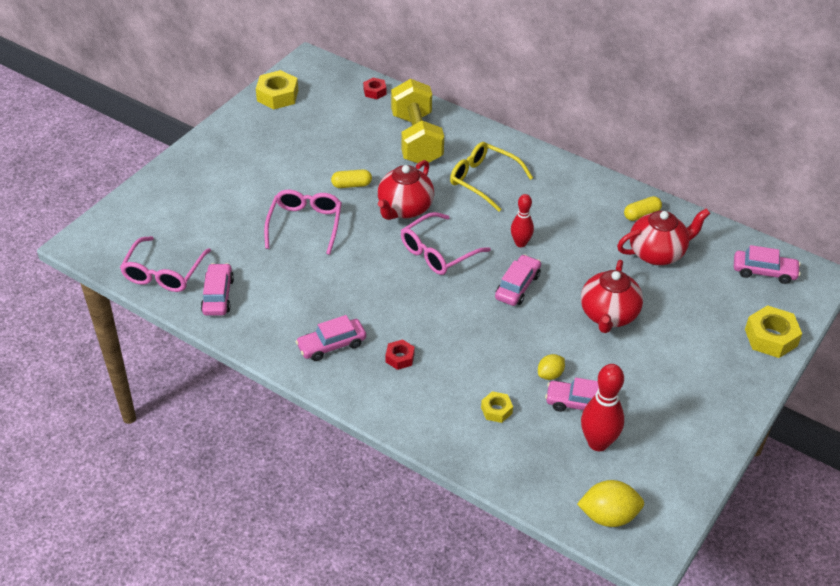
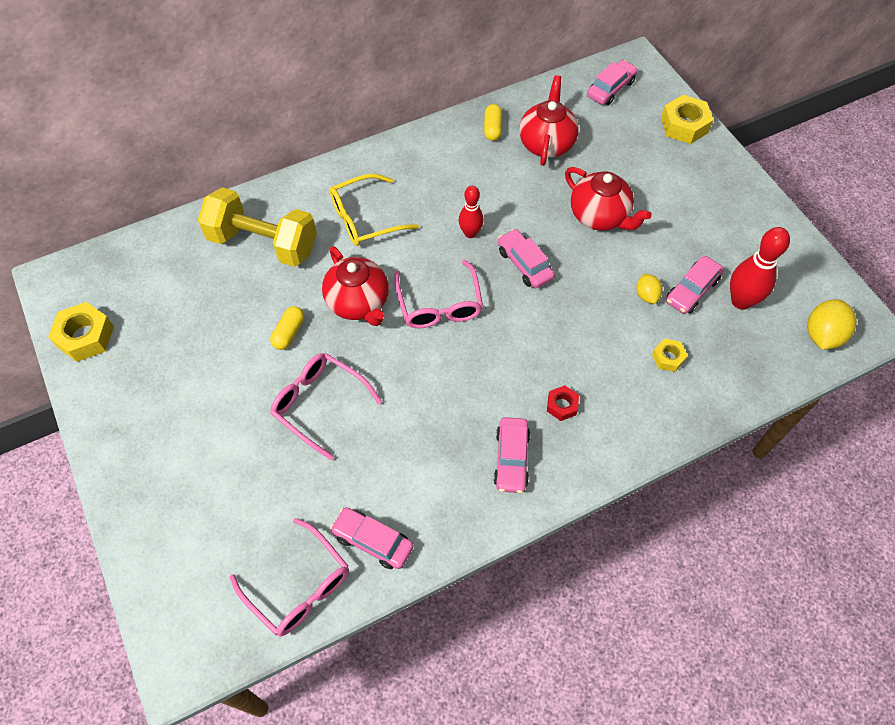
camera: 60 degrees left, 15 degrees up
(375, 91) = (158, 243): red nut -> none

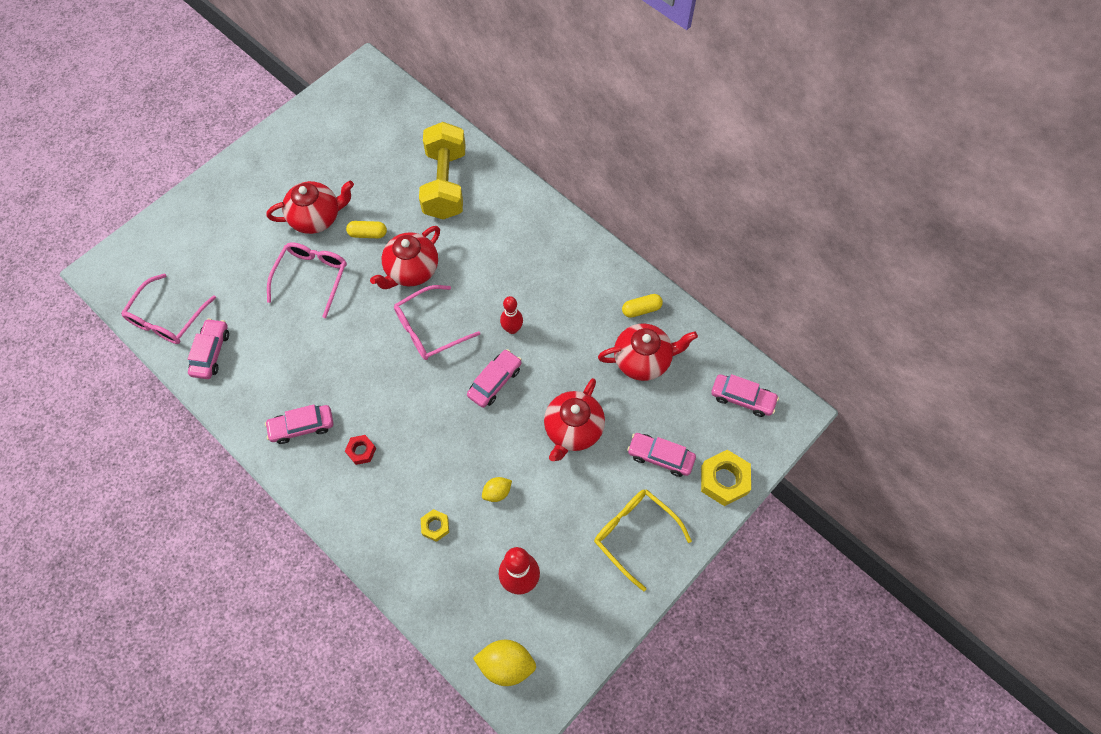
camera: 70 degrees right, 5 degrees up
(85, 336) = (324, 110): yellow nut -> none
(238, 380) = (317, 218): none -> red teapot
(365, 218) = (497, 245): yellow glasses -> yellow glasses (635, 535)
(692, 290) = (516, 531): pink car -> pink car (660, 457)

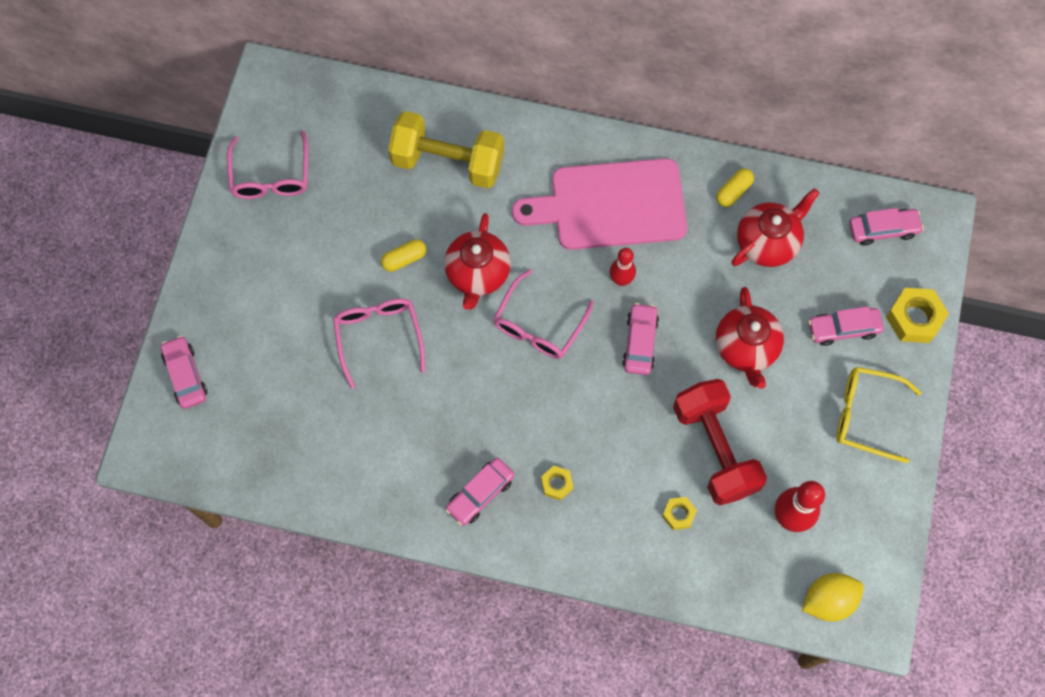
camera: 30 degrees left, 5 degrees up
(168, 318) = (256, 462): pink glasses -> pink glasses (271, 175)
(211, 352) = (330, 472): pink car -> pink car (185, 375)
(317, 218) = (337, 270): red teapot -> none
(361, 451) = (556, 484): red nut -> yellow nut
(445, 184) = (448, 162): yellow dumbbell -> yellow dumbbell turned 45 degrees counterclockwise
(497, 492) = (714, 449): yellow lemon -> red dumbbell
(541, 272) = (610, 205): none -> pink cutting board

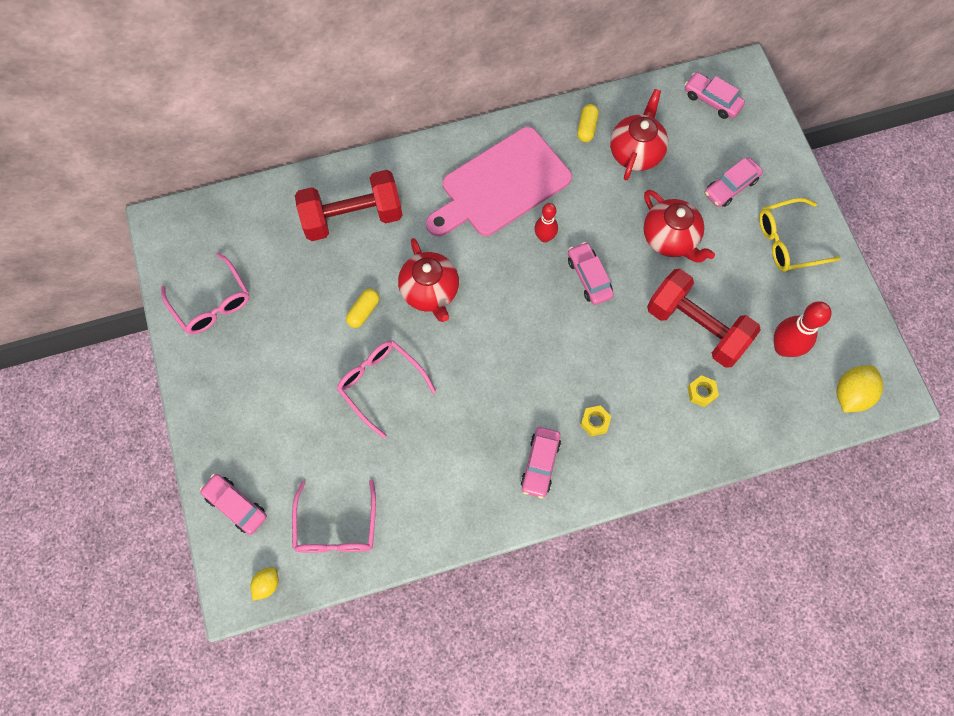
camera: 30 degrees left, 0 degrees up
(172, 461) = (267, 584): none -> yellow lemon
(448, 162) = (352, 217): yellow dumbbell -> red dumbbell
(539, 324) = (503, 305): pink glasses -> pink glasses (336, 526)
(883, 229) = (712, 100): pink car -> pink car turned 105 degrees counterclockwise
(914, 318) = (775, 152): yellow nut -> none

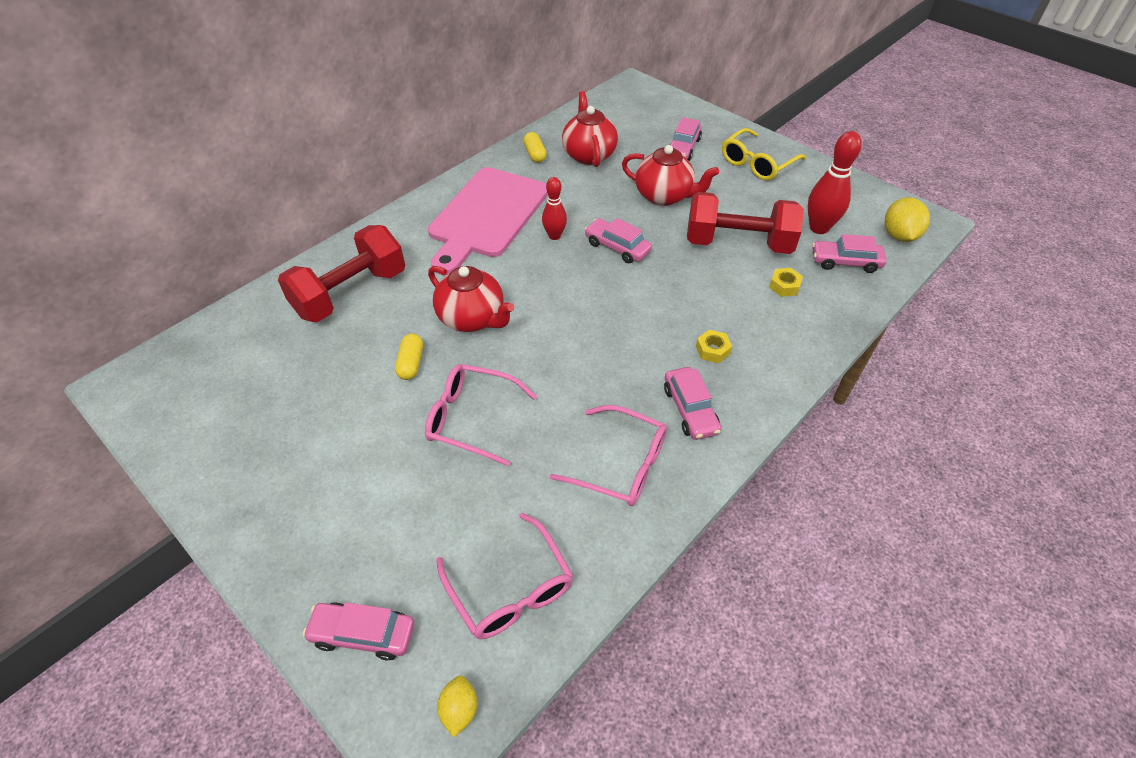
camera: 30 degrees left, 20 degrees down
(211, 302) = (220, 431): pink glasses -> pink glasses (620, 464)
(712, 100) = (623, 106): pink car -> pink car (845, 262)

